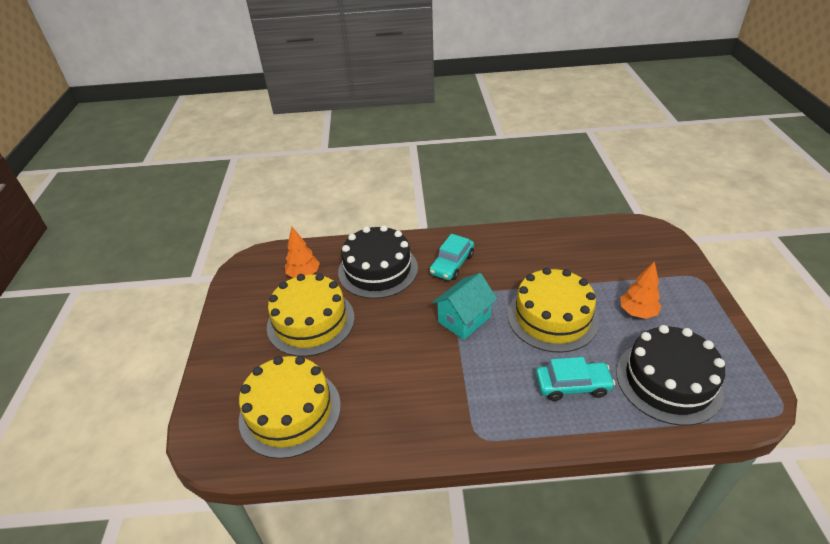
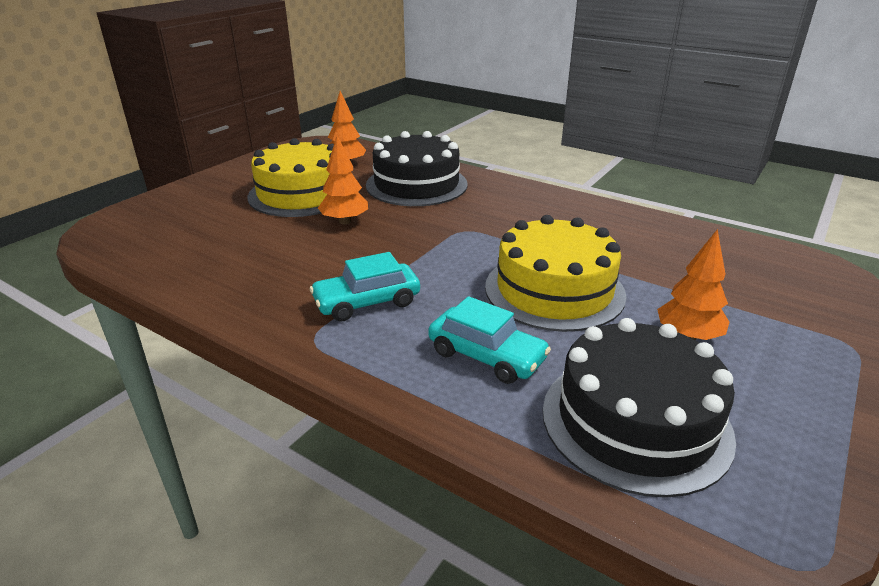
camera: 35 degrees right, 10 degrees down
(290, 411) = (189, 239): yellow cake -> none
(375, 331) = (344, 221): none -> orange tree
(452, 264) = (499, 207): turquoise car -> turquoise car (367, 302)
(464, 319) = (445, 249): turquoise house -> none

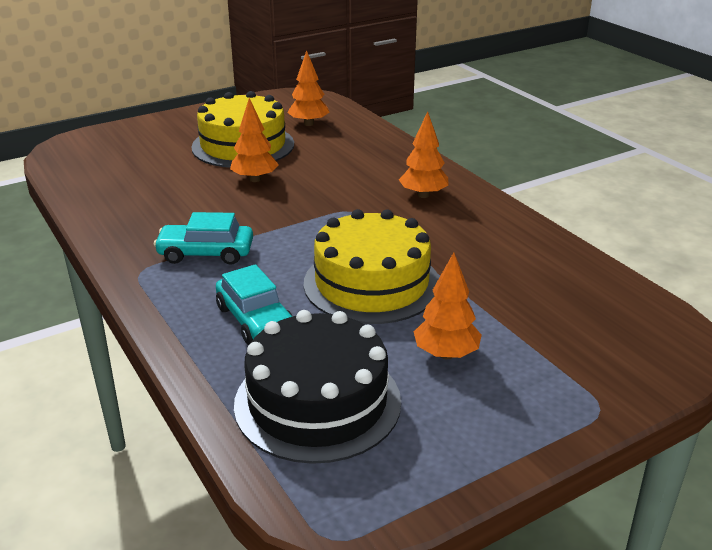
camera: 25 degrees right, 0 degrees up
(416, 184) = (353, 156): black cake -> none
(511, 204) = (423, 195): none -> orange tree

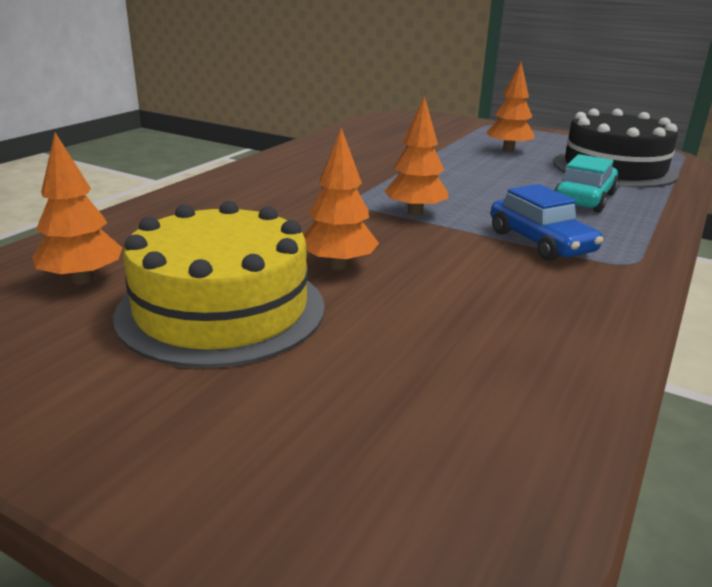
camera: 120 degrees left, 5 degrees down
(206, 253) = (540, 242): turquoise car -> blue car
(372, 283) = (467, 176): yellow cake -> none
(423, 195) = (282, 181): orange tree -> orange tree (415, 213)

